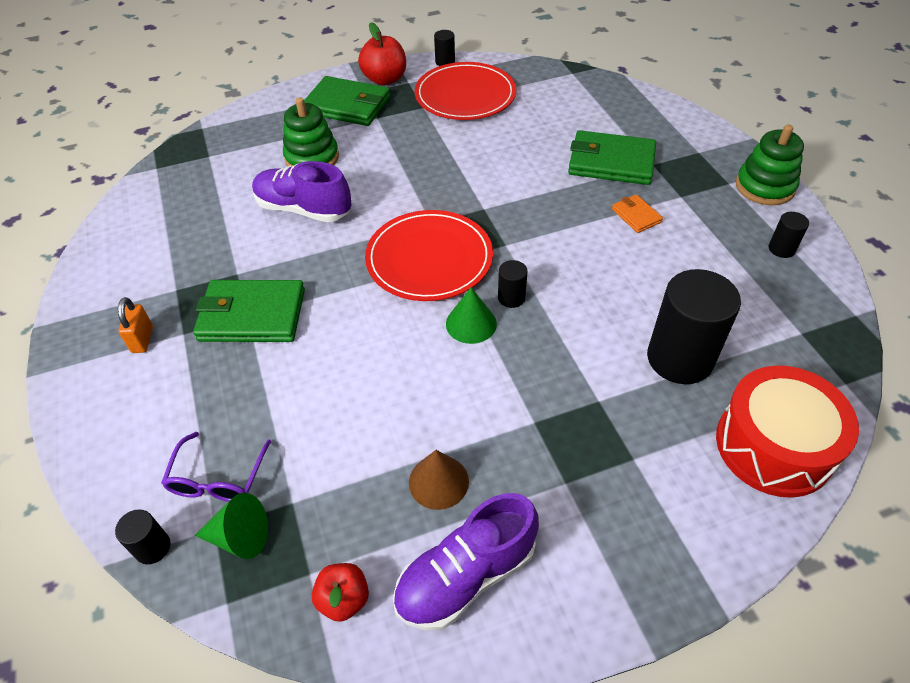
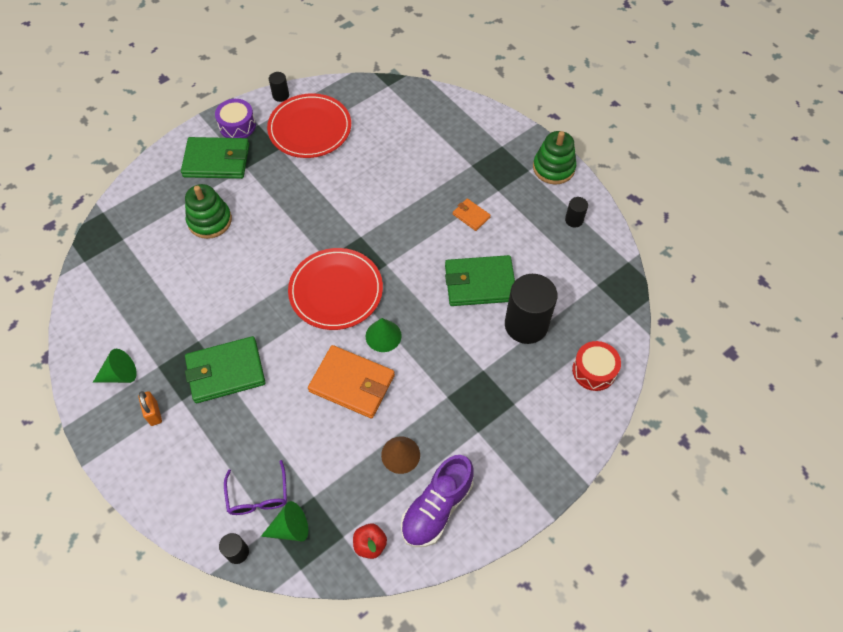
camera: 20 degrees left, 10 degrees up
(129, 287) = (120, 374): none -> green cone
(303, 209) = (224, 271): purple shoe -> none
(385, 79) = (237, 126): red apple -> purple drum
(407, 370) = (352, 383): none -> orange wallet
(511, 298) = (404, 308): black cylinder -> none
(611, 162) = (441, 170): green wallet -> green wallet (479, 283)
(773, 446) = (594, 370): red drum -> red drum, size x0.62

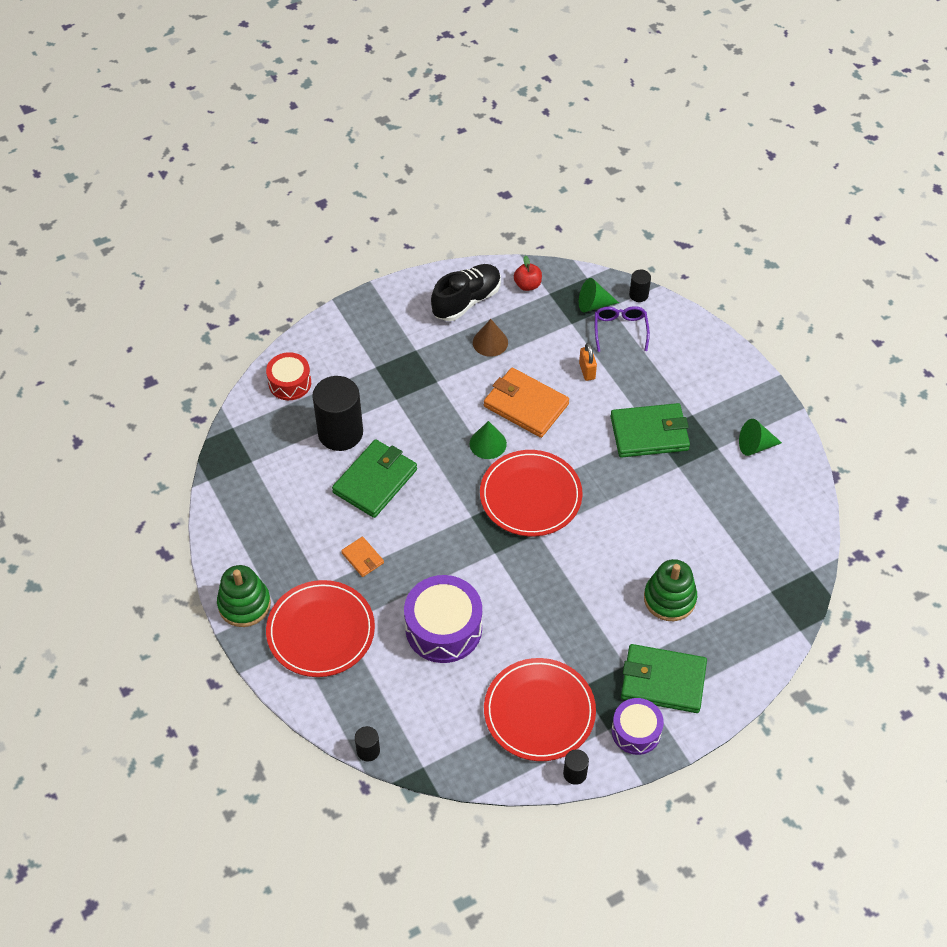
camera: 170 degrees left, 5 degrees down
(154, 413) = (718, 407): orange padlock -> orange padlock (587, 371)
(392, 173) = (443, 628): none -> purple drum
(437, 508) = (466, 301): purple shoe -> black shoe
(479, 283) = (375, 481): green wallet -> green wallet turned 60 degrees counterclockwise
(487, 158) = (321, 631): none -> red plate
(574, 220) = (247, 535): black cylinder -> black cylinder (368, 750)

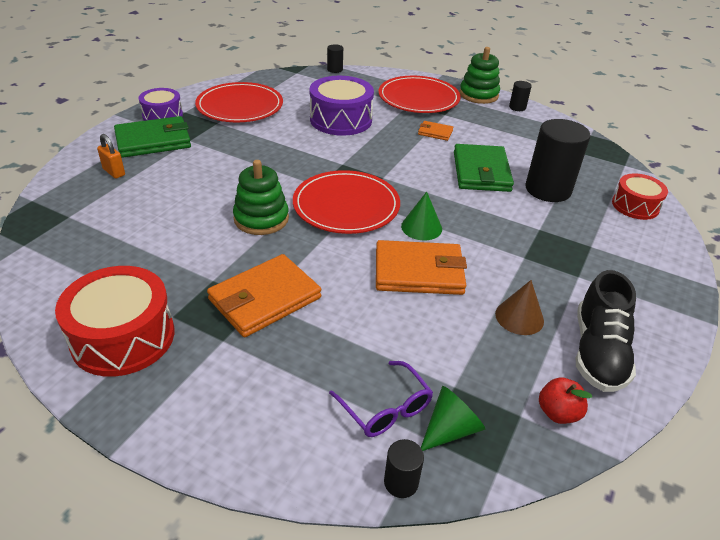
camera: 145 degrees right, 15 degrees down
(575, 773) = (196, 91): black cylinder -> black cylinder (517, 107)
(587, 371) = (385, 334): orange padlock -> orange padlock (114, 172)
(649, 433) = (265, 299): green wallet -> orange wallet
(669, 598) = (170, 183): green stacking toy -> green stacking toy (261, 219)
(755, 445) = (123, 337): green cone -> red drum

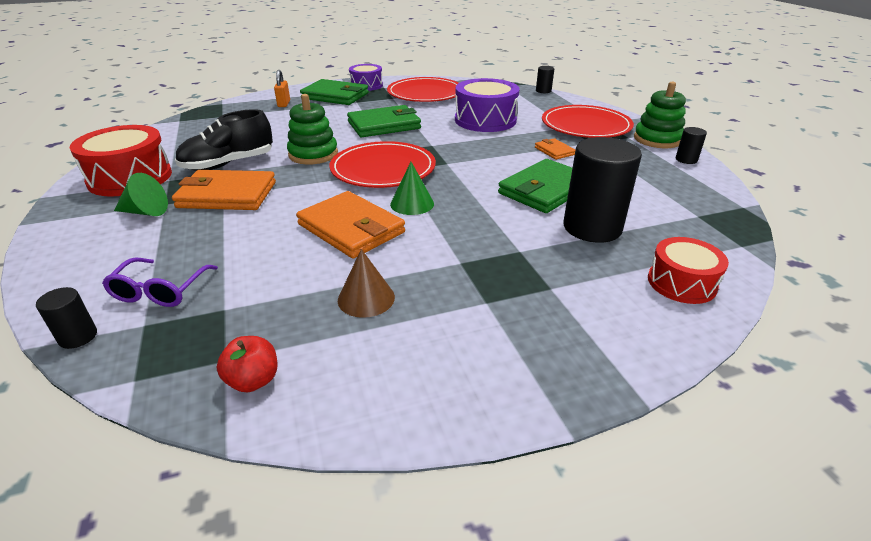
camera: 45 degrees right, 5 degrees down
(266, 158) = (384, 125): none -> green wallet
(450, 429) = (166, 331): green cone -> green cone (145, 212)
(598, 352) = (381, 366): black shoe -> black shoe (228, 164)

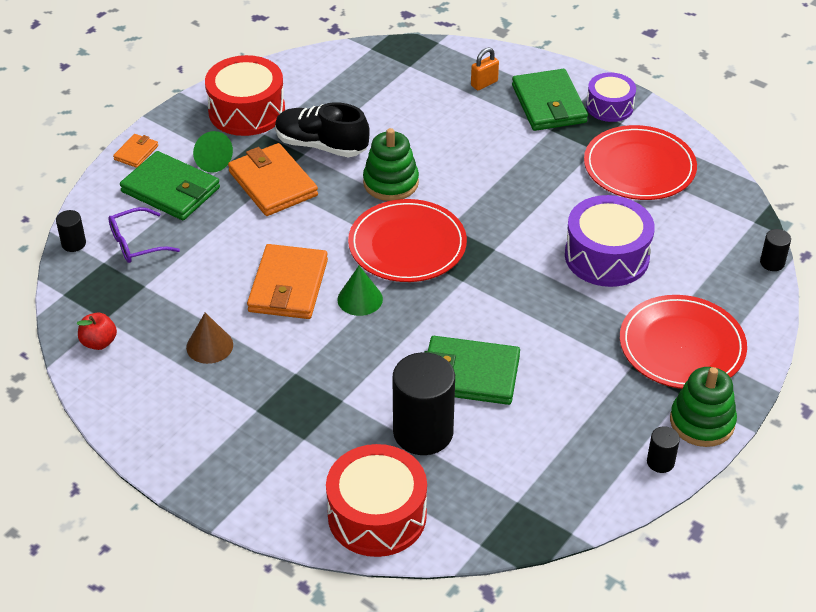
camera: 55 degrees right, 10 degrees up
(384, 125) = (508, 188): green wallet -> green wallet (171, 190)
(554, 151) = (574, 346): orange wallet -> orange wallet (136, 152)
(681, 283) = (377, 515): red drum -> red drum, size x1.62

